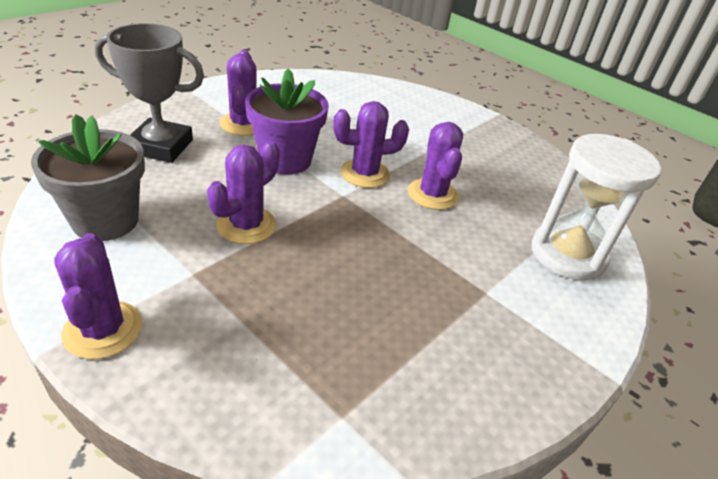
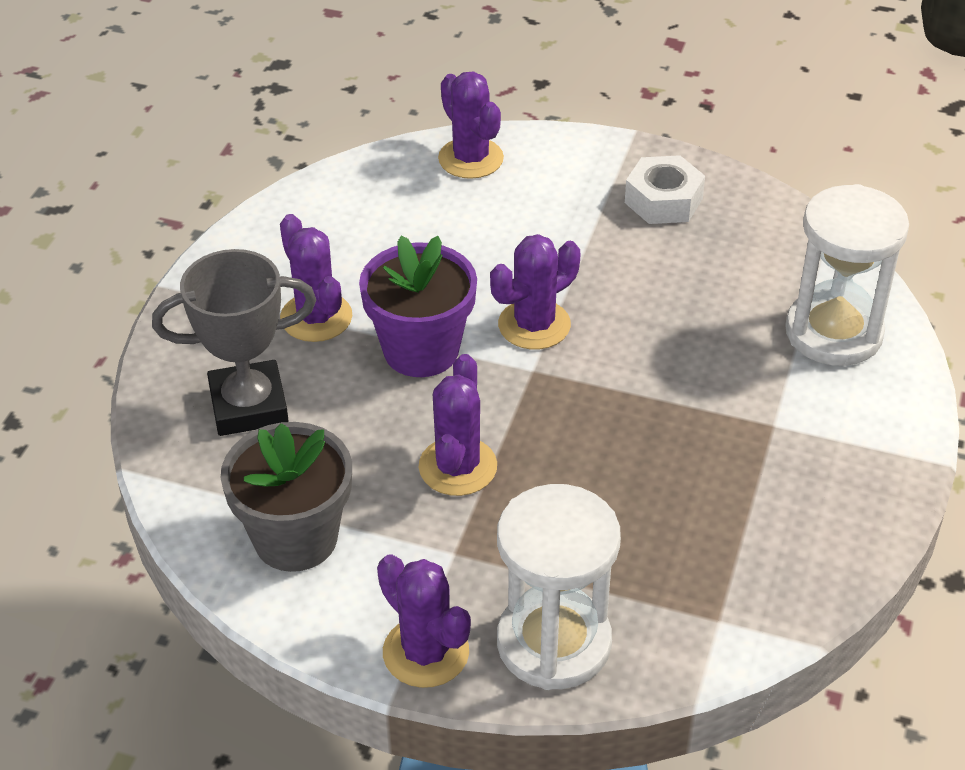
camera: 20 degrees left, 5 degrees up
(198, 369) = (554, 643): none -> white hourglass
(432, 194) = (636, 318): purple cactus -> purple cactus (471, 158)
(494, 147) = (663, 200): none -> white nut

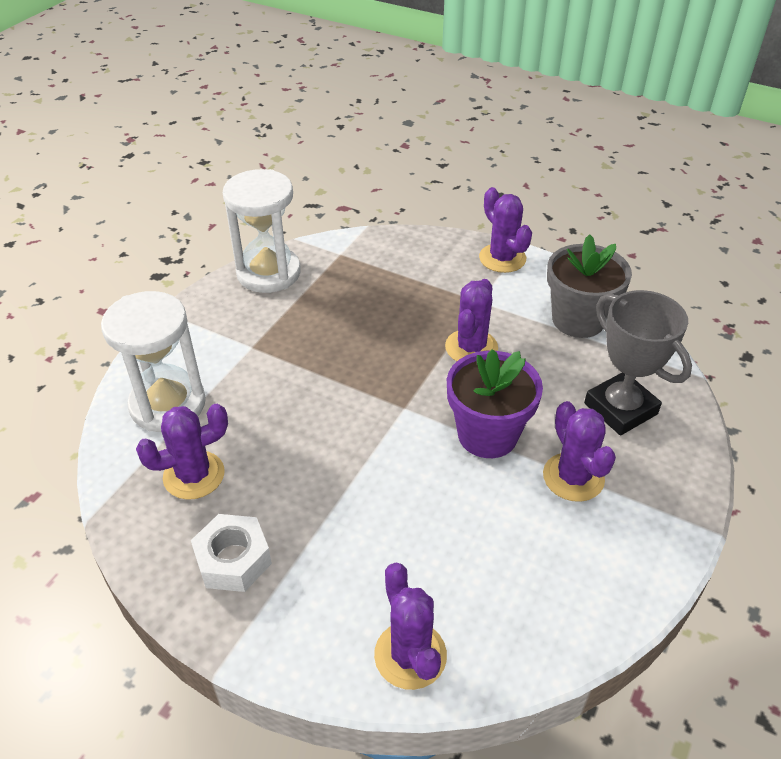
camera: 170 degrees left, 0 degrees up
(248, 405) = (620, 409): grey trophy -> grey trophy turned 60 degrees clockwise
(534, 325) = (393, 444): purple cactus -> purple cactus (194, 475)
(554, 643) = (432, 254): white hourglass -> white hourglass (268, 273)

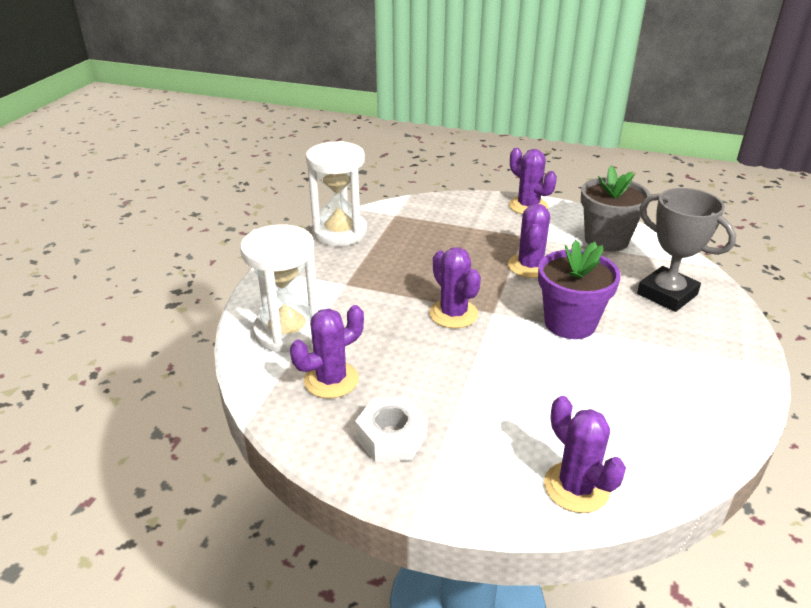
camera: 10 degrees left, 10 degrees down
(573, 477) = (652, 344): purple cactus -> purple cactus (453, 314)

